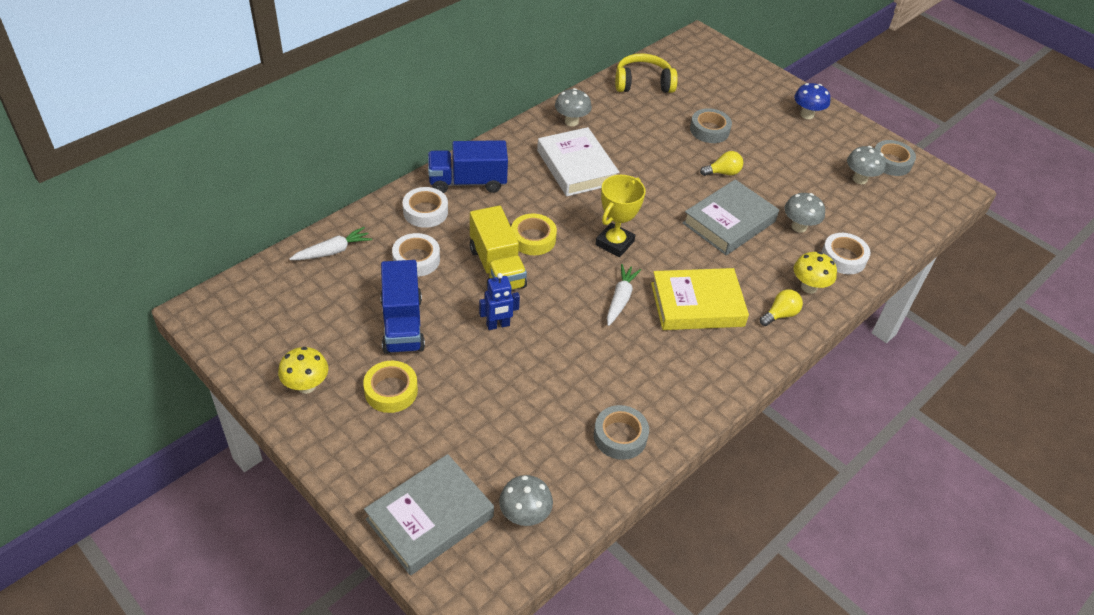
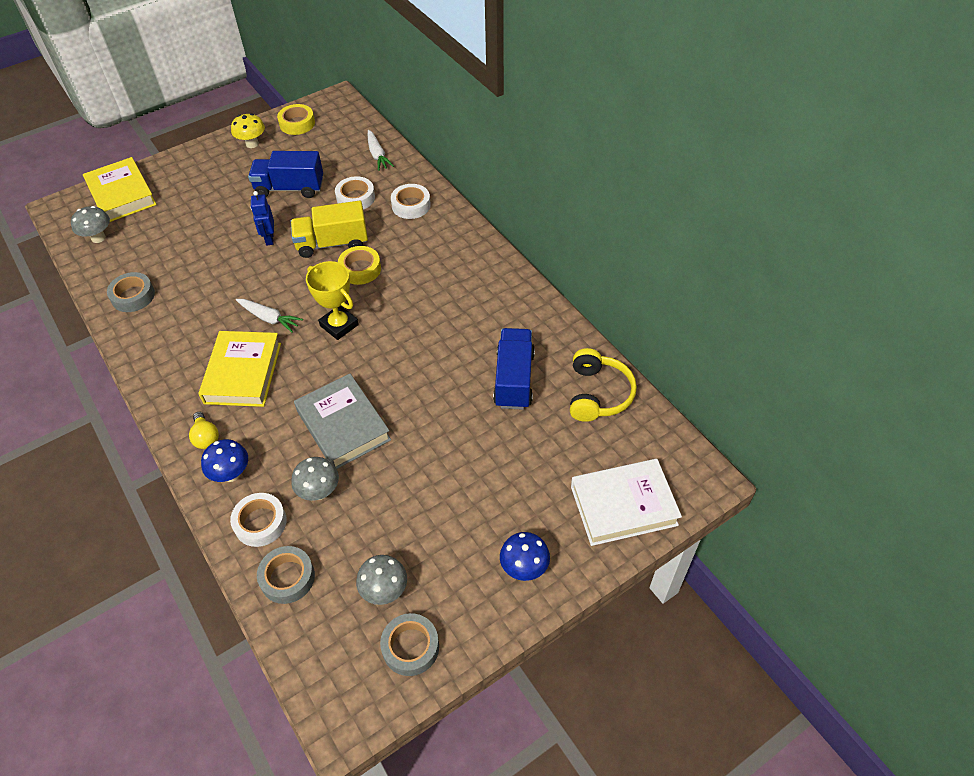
camera: 105 degrees right, 5 degrees up
(391, 391) = (230, 181): yellow tape -> yellow tape (297, 123)
(430, 518) = (121, 195): grey book -> yellow book
(467, 182) = (444, 233): blue truck -> blue truck (514, 379)
(571, 121) = (528, 317): grey mushroom -> none
(576, 167) = (453, 312): white book -> white book (623, 505)
(709, 130) = (501, 443): grey tape -> grey tape (287, 578)
(723, 173) = (423, 439): yellow light bulb -> none
(809, 287) = (231, 474): yellow mushroom -> blue mushroom

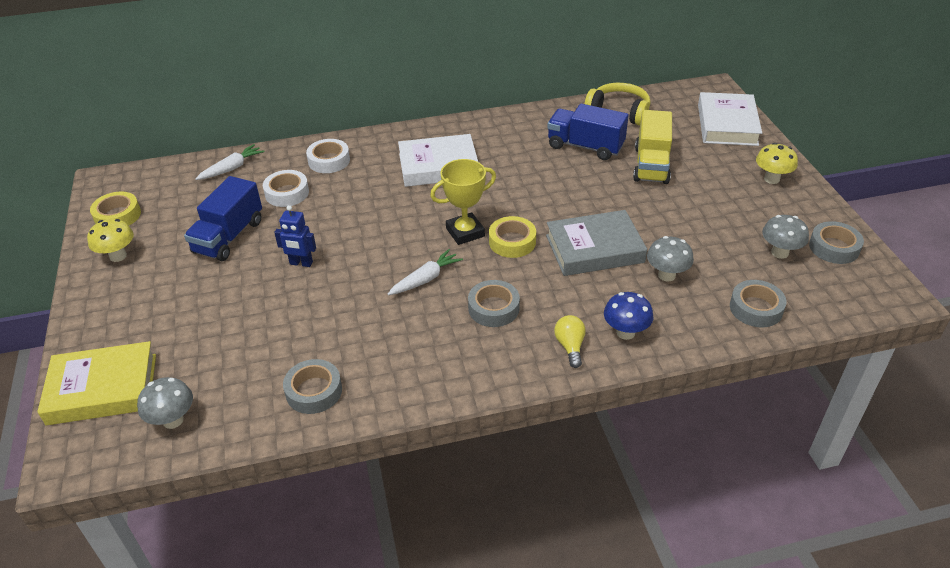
camera: 70 degrees left, 10 degrees down
(206, 437) = (570, 346): yellow light bulb -> yellow light bulb turned 90 degrees counterclockwise
(243, 373) = (493, 308): yellow book -> grey tape
(260, 523) = (691, 319): white tape -> none
(332, 243) = (344, 219): yellow truck -> yellow truck (651, 165)
(360, 269) = (396, 207): yellow tape -> yellow tape (512, 242)
(377, 155) = (232, 168): white carrot -> white carrot turned 45 degrees counterclockwise
(432, 278) = (438, 166): none -> white book
(524, 568) = (771, 179): blue mushroom -> yellow mushroom

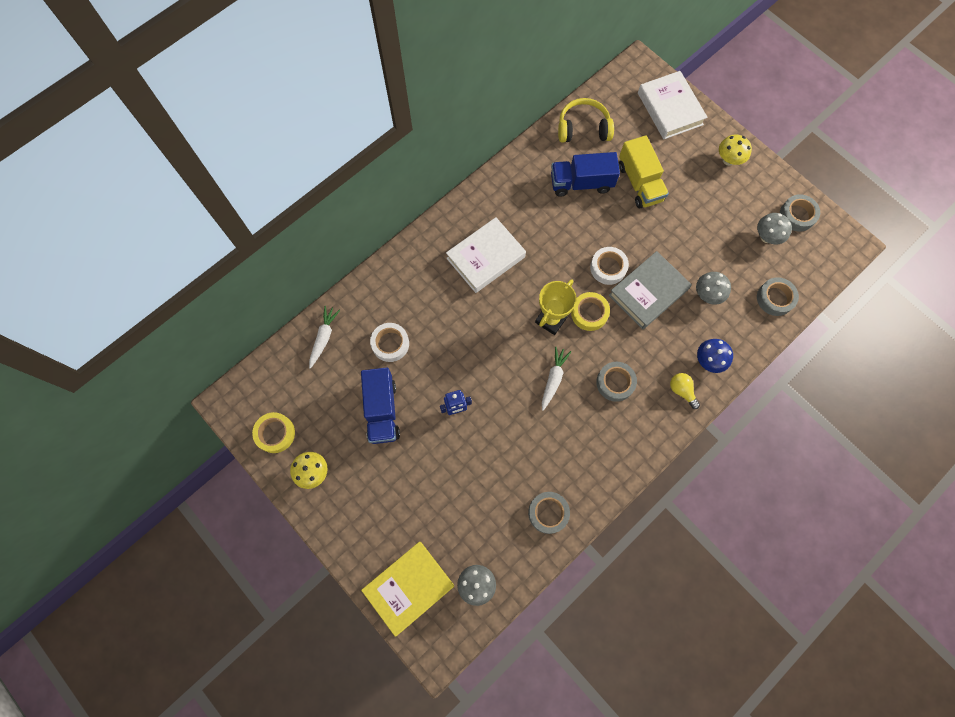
camera: 30 degrees left, 30 degrees up
(329, 161) = (396, 292): white tape -> white tape (608, 268)

